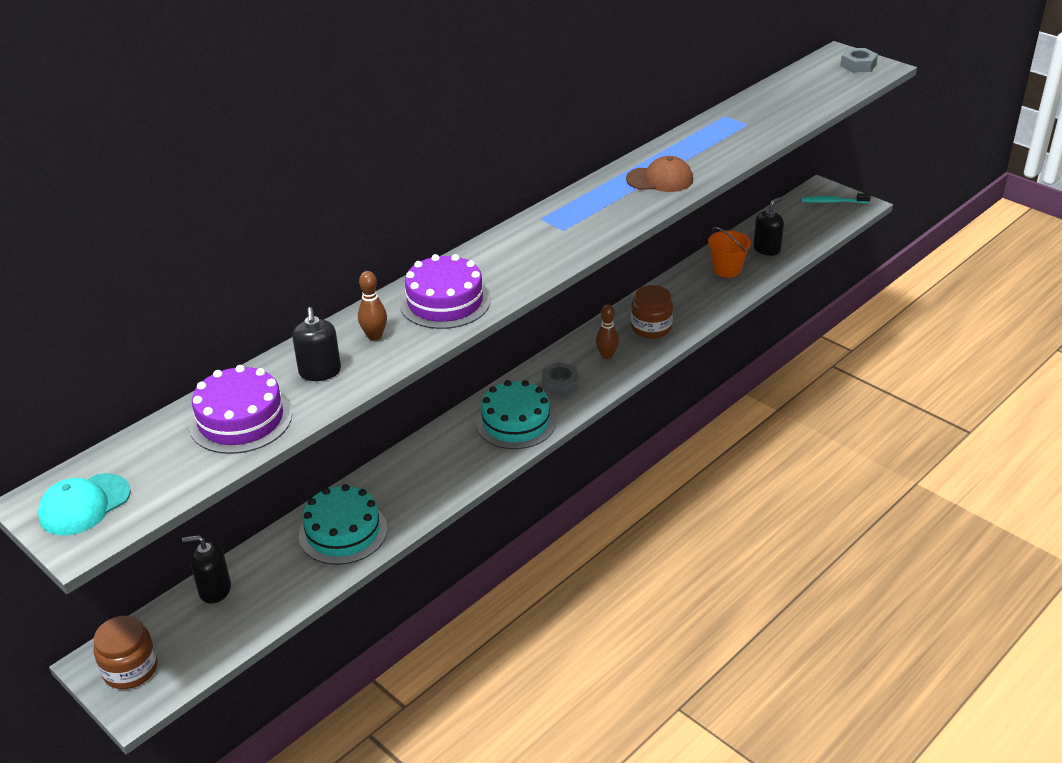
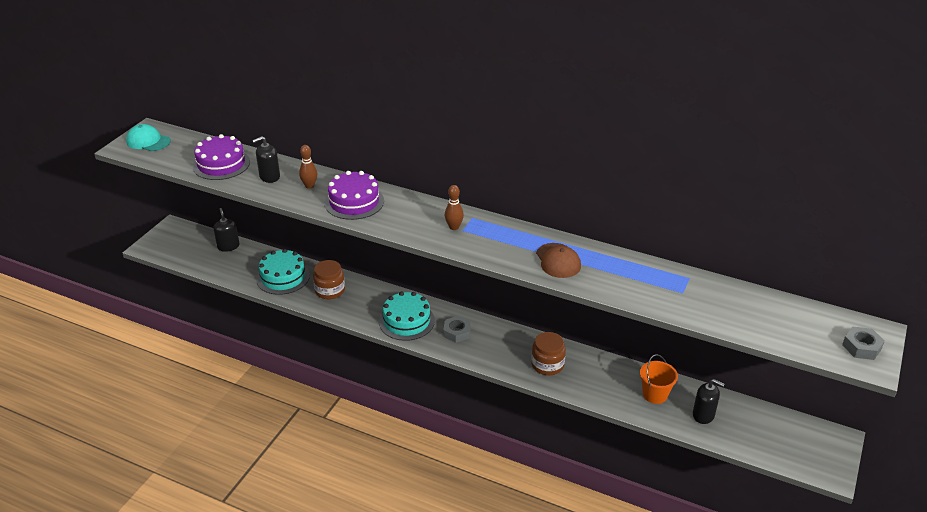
camera: 70 degrees right, 0 degrees up
(130, 669) = (170, 238): brown jar -> brown jar (330, 290)
(607, 355) = (500, 348): brown bowling pin -> brown bowling pin (454, 227)
(833, 202) = (820, 450): turquoise toothbrush -> none

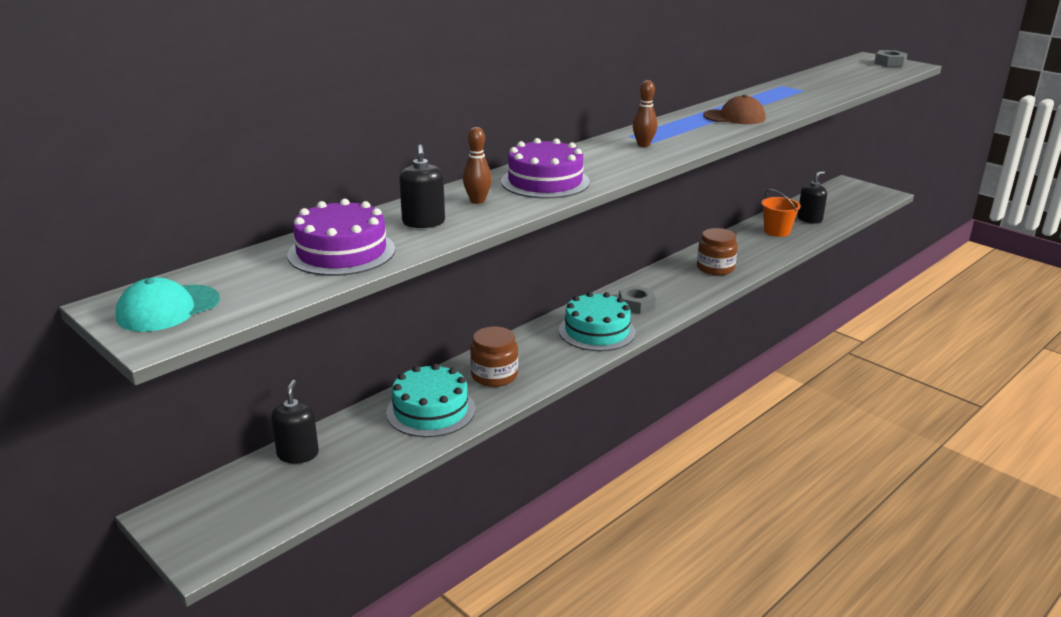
camera: 70 degrees left, 10 degrees down
(228, 246) = (298, 454): black soap dispenser -> black soap dispenser turned 90 degrees clockwise

